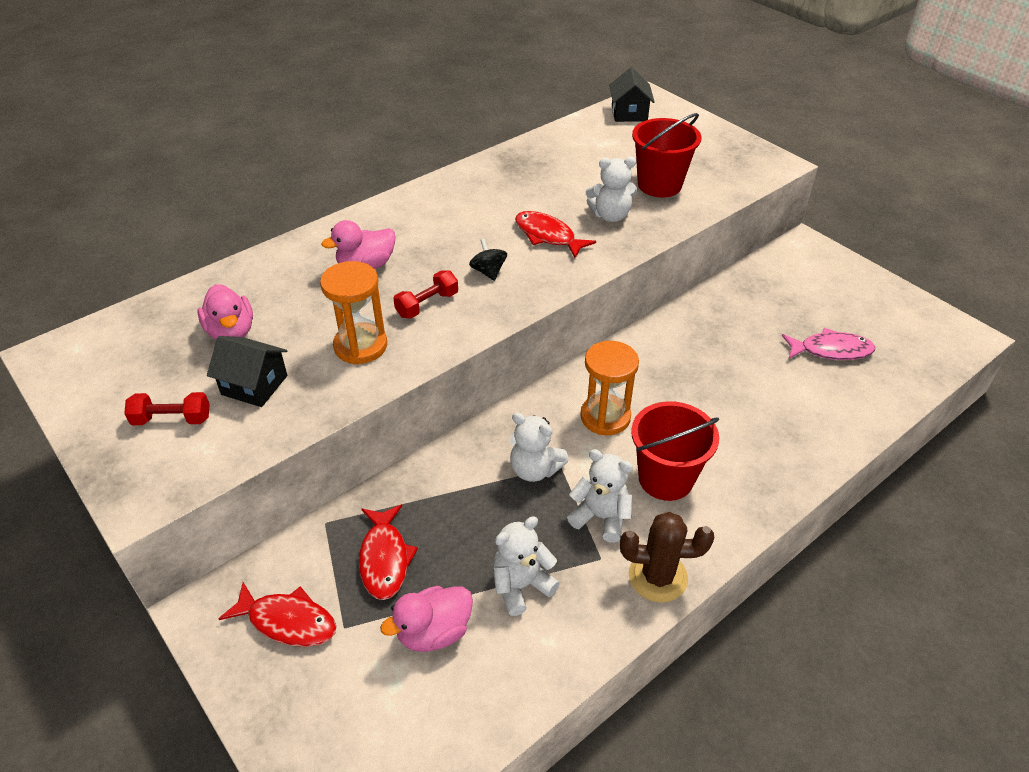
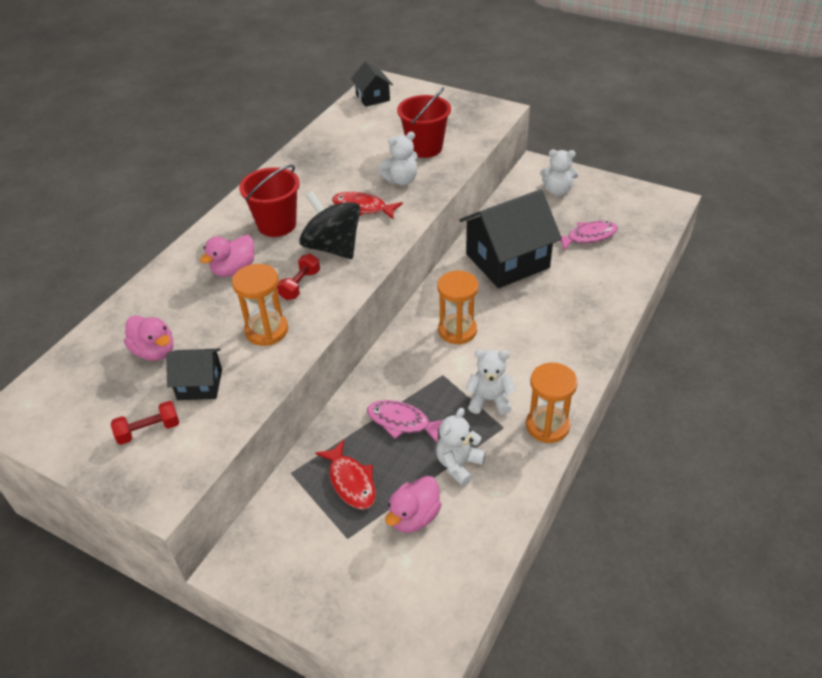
camera: 20 degrees left, 0 degrees up
(288, 621) = (303, 549): red fish -> none
(481, 507) = (402, 422): none -> pink fish
(488, 272) = (333, 247): black spinning top -> black spinning top, size x2.22
(534, 469) = (426, 383): white teddy bear -> white teddy bear (557, 190)
(658, 577) = (547, 426): brown cactus -> orange hourglass
(665, 478) = (520, 359): red bucket -> red bucket (277, 224)
(710, 350) = (507, 261): none -> black house

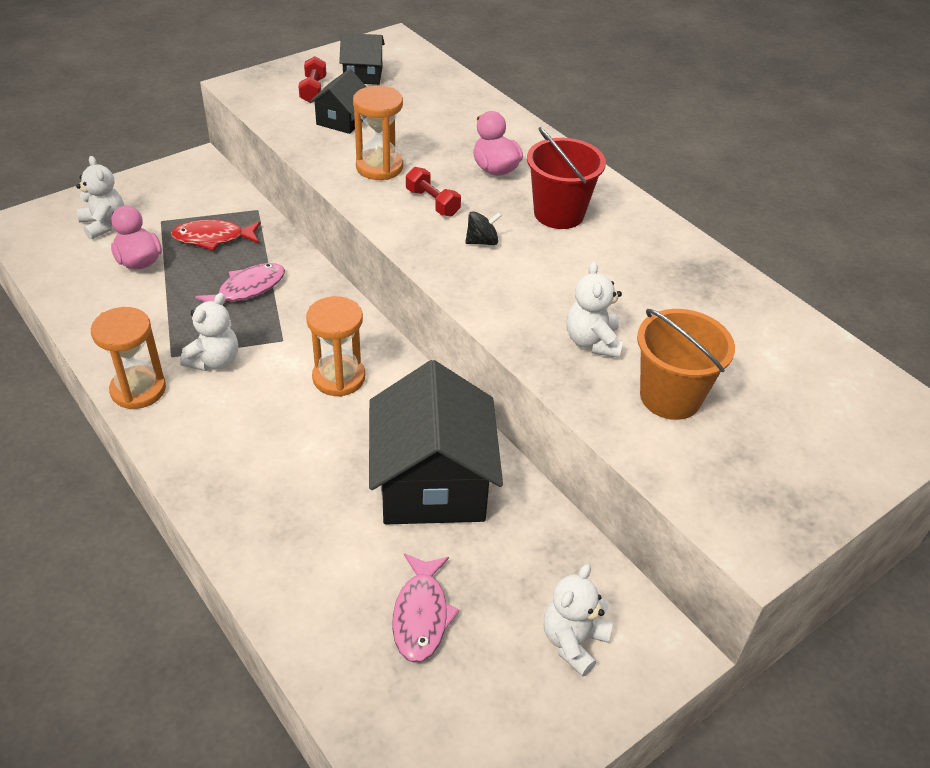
camera: 110 degrees right, 0 degrees up
(155, 351) = (407, 107): pink duck -> none
(333, 247) = (482, 241): black spinning top -> black spinning top, size x0.45
(362, 208) = (547, 287): red fish -> none
(373, 97) = (868, 392): black house -> black house (363, 75)
(425, 148) = (670, 397): red bucket -> orange bucket
(458, 464) = (161, 307): white teddy bear -> white teddy bear (104, 225)

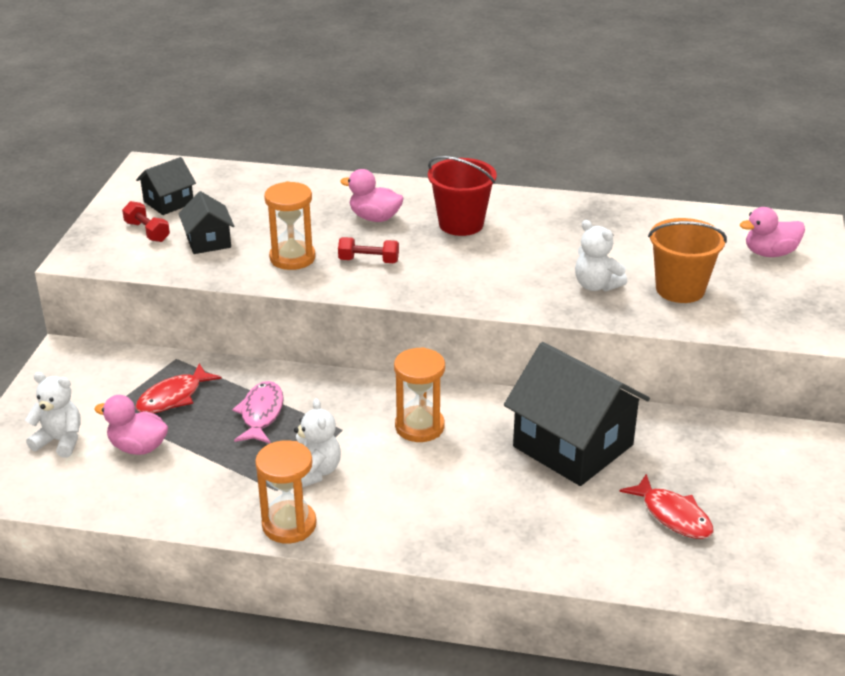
camera: 40 degrees left, 10 degrees down
(421, 615) = (673, 515): pink fish -> red fish
(482, 241) = (441, 266): black spinning top -> none
(573, 641) = (765, 469): white teddy bear -> none
(830, 420) = (770, 253): none -> pink duck

